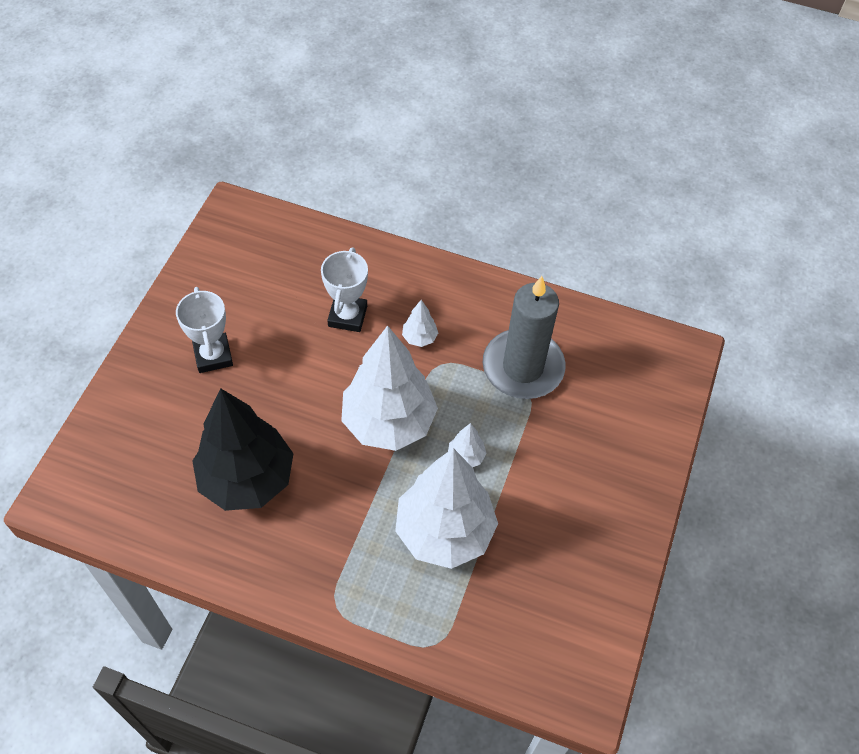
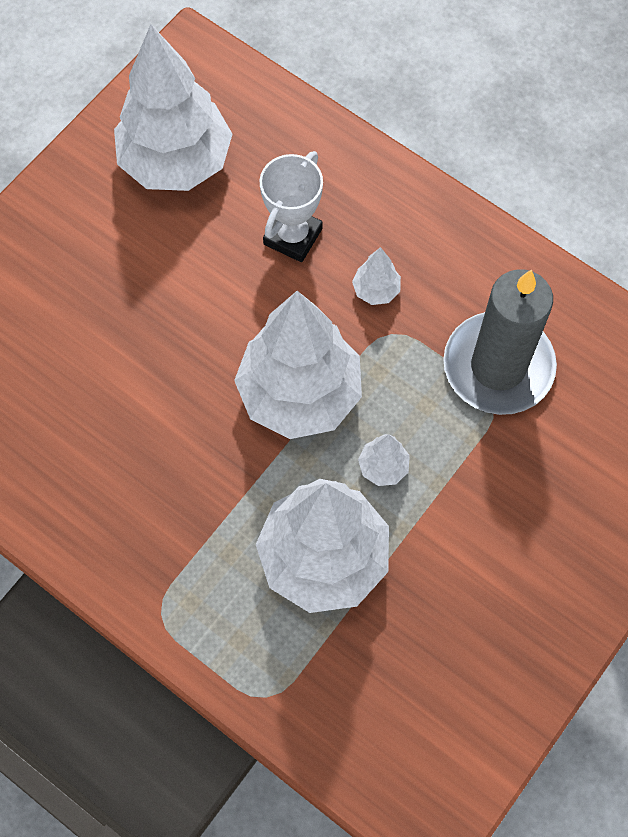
camera: 20 degrees right, 10 degrees up
(213, 356) = (109, 246): white trophy -> none
(245, 286) = (176, 162): none -> white tree
(247, 479) = (102, 420): black tree -> none

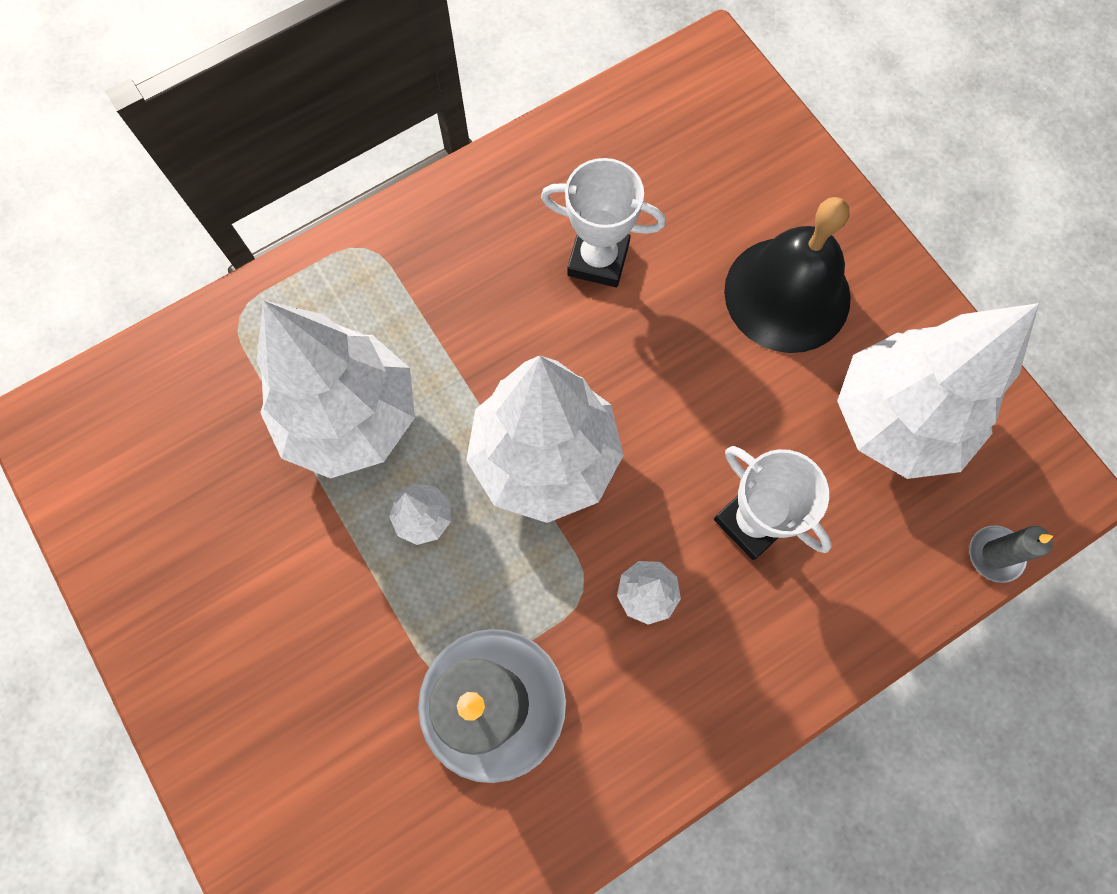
camera: 110 degrees right, 5 degrees up
(93, 261) = (787, 294): none -> black bell
(108, 412) = (598, 259): none -> white trophy
(256, 81) = (995, 554): none -> grey candle

